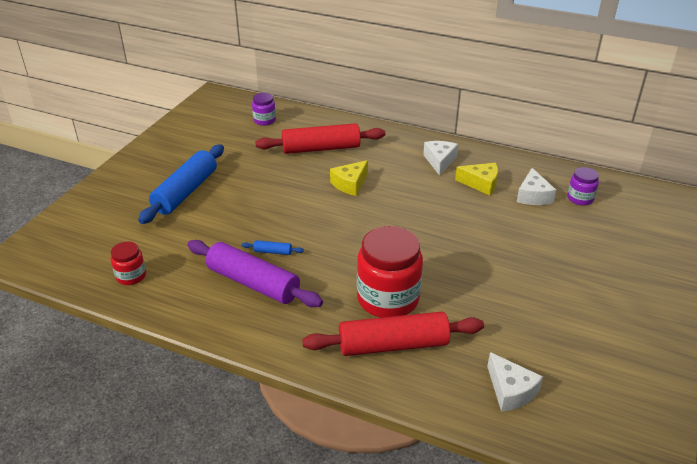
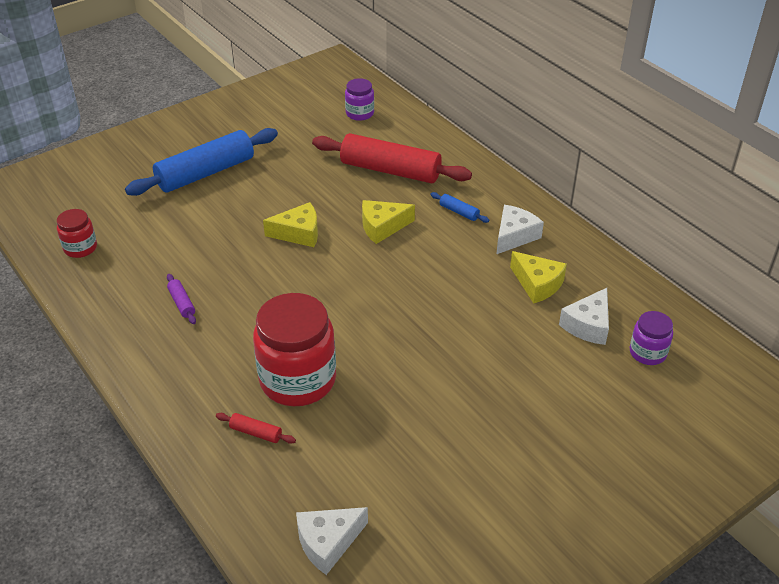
camera: 30 degrees right, 5 degrees up
(253, 283) = (182, 303): purple rolling pin -> purple rolling pin, size x0.40
(273, 252) = (230, 276): blue rolling pin -> blue rolling pin (459, 212)
(295, 207) = (298, 233): none -> yellow cheese
(393, 344) = (256, 432): red rolling pin -> red rolling pin, size x0.40
(510, 391) = (328, 542): white cheese -> white cheese turned 60 degrees clockwise

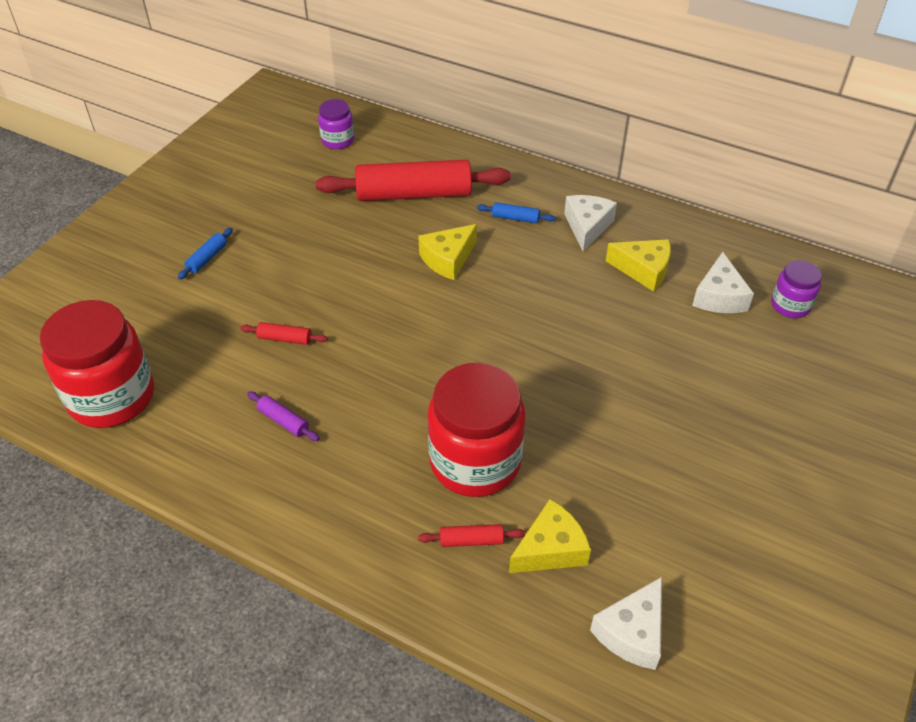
camera: 25 degrees left, 5 degrees up
(80, 248) = (112, 397): red jar -> red jar, size x2.00
(205, 173) = (207, 258): blue rolling pin -> blue rolling pin, size x0.40
(221, 246) = (285, 338): none -> red rolling pin
(298, 233) = (362, 295): yellow cheese -> yellow cheese (550, 549)

